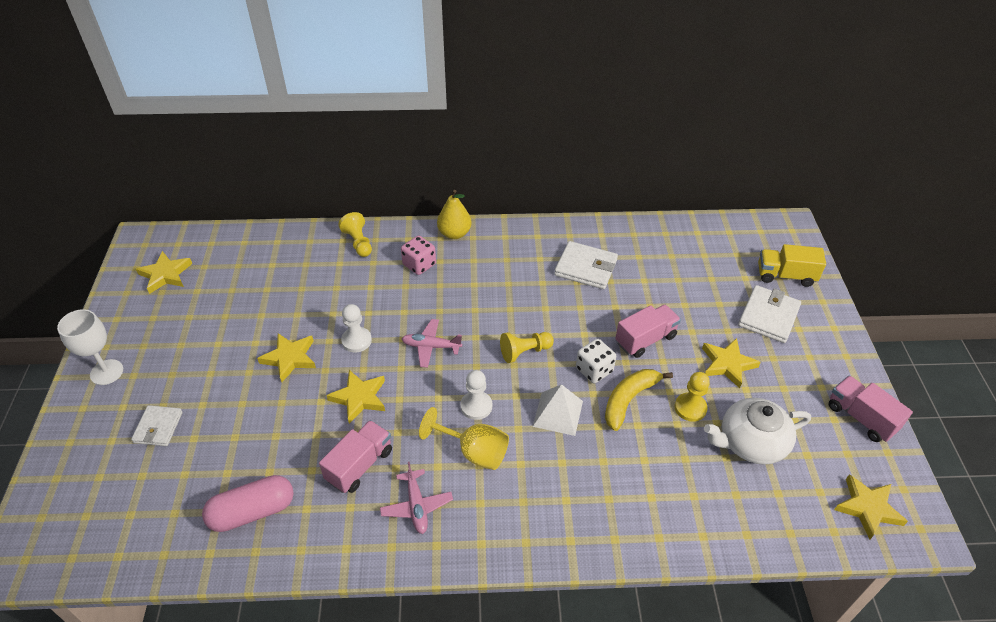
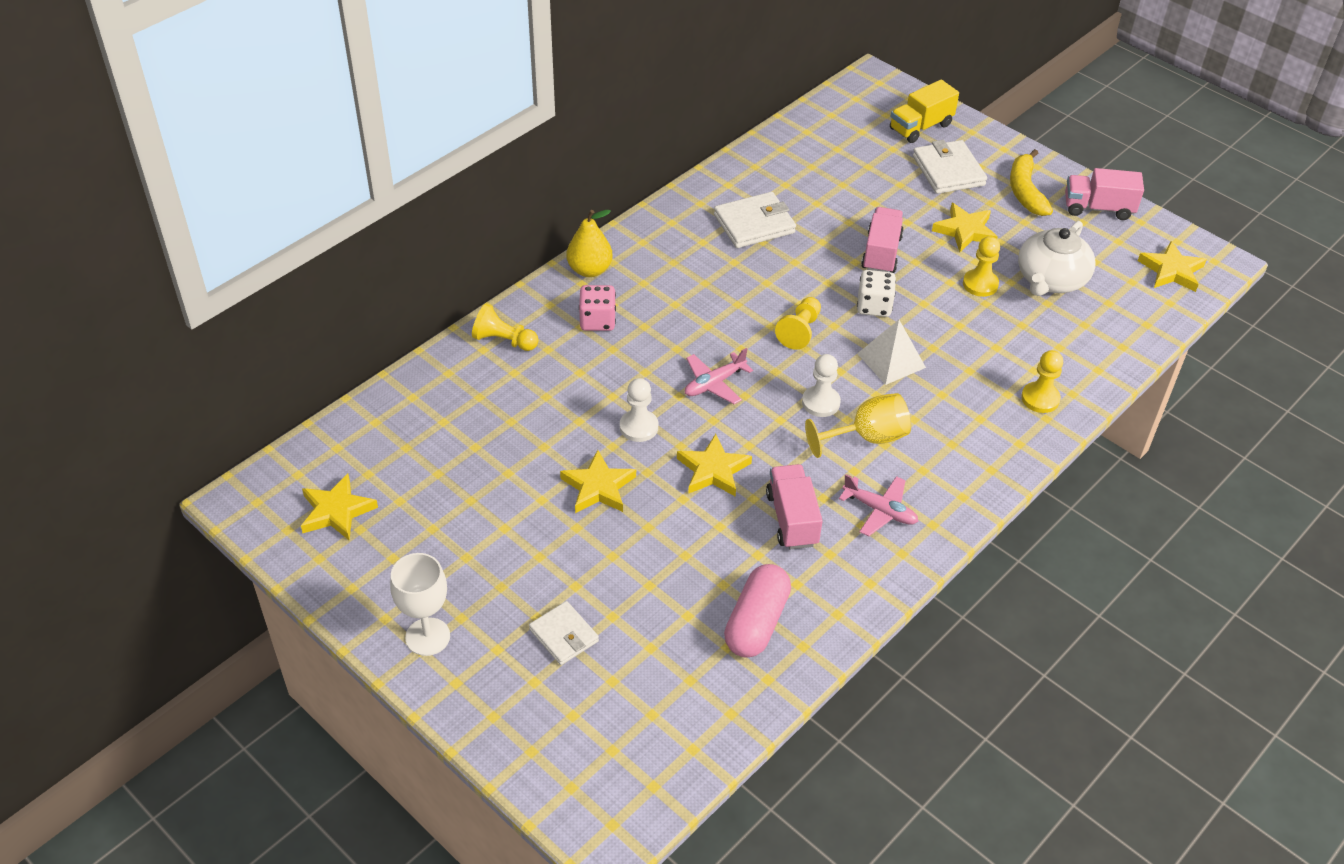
camera: 45 degrees left, 0 degrees up
(628, 521) = (1040, 399): none -> yellow pawn
(629, 400) = (929, 310): yellow banana -> yellow banana (1025, 191)

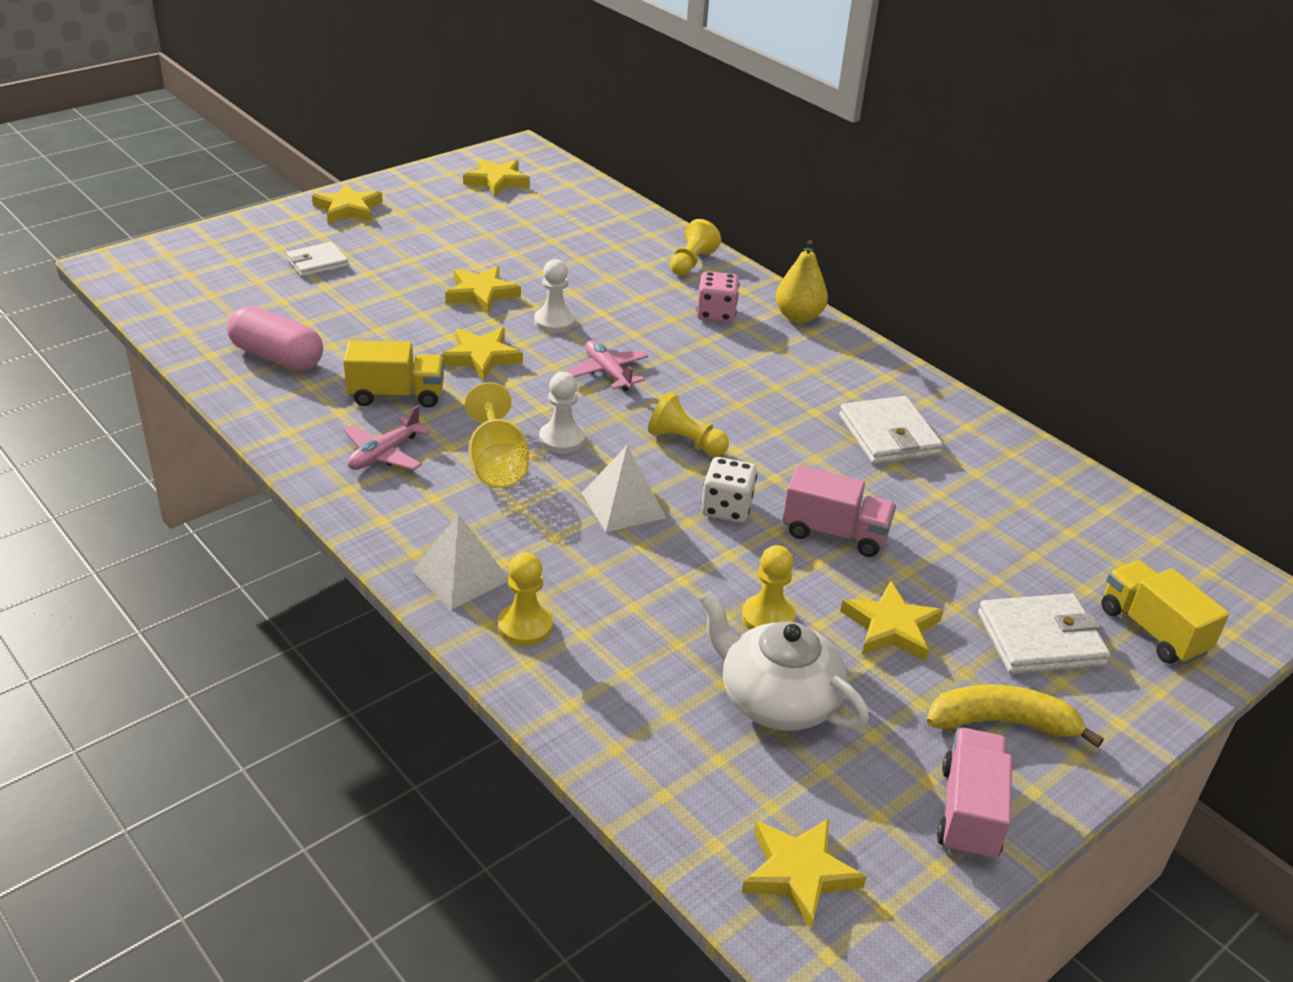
camera: 95 degrees right, 10 degrees down
(427, 637) = (348, 209): white goblet -> yellow star
(792, 519) = (396, 395): pink truck -> yellow truck
(1005, 439) = (461, 575): none -> white pyramid

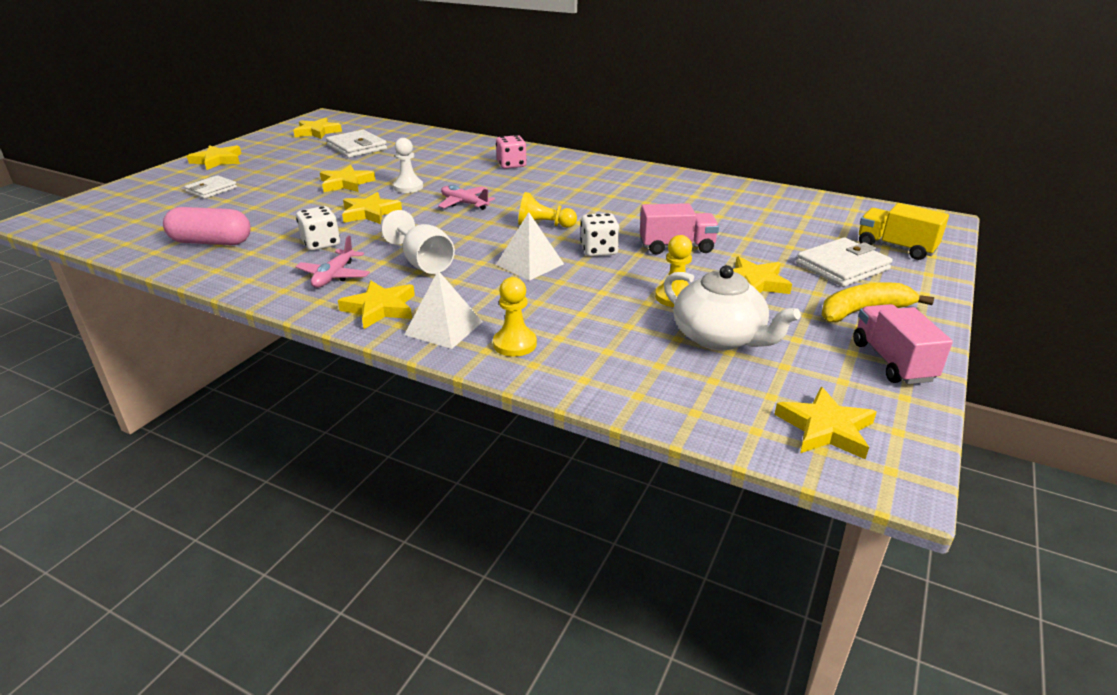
camera: 20 degrees left, 5 degrees down
(396, 395) = (321, 243): yellow truck -> white dice
(408, 522) = (380, 308): none -> yellow star
(497, 464) = (423, 263): yellow goblet -> white goblet
(562, 439) = (460, 241): white pawn -> none
(691, 262) = (476, 146): yellow pawn -> none
(776, 699) = (720, 337): white teapot -> white teapot turned 150 degrees counterclockwise
(798, 317) = (563, 157): yellow pear -> none
(888, 436) = (665, 197): white wallet -> white wallet (357, 147)

